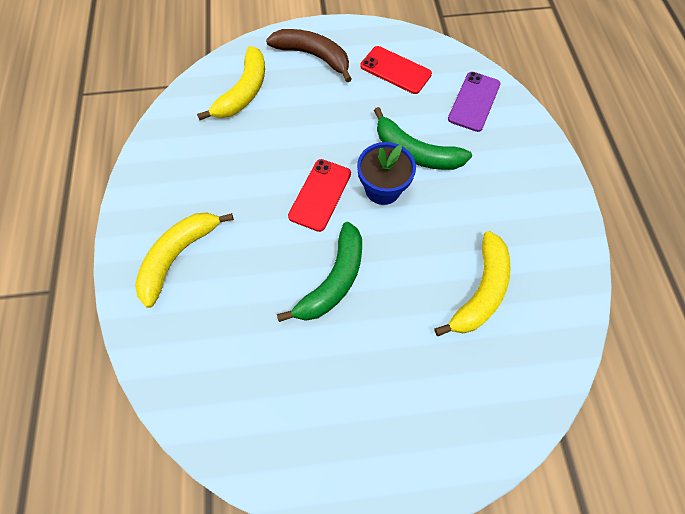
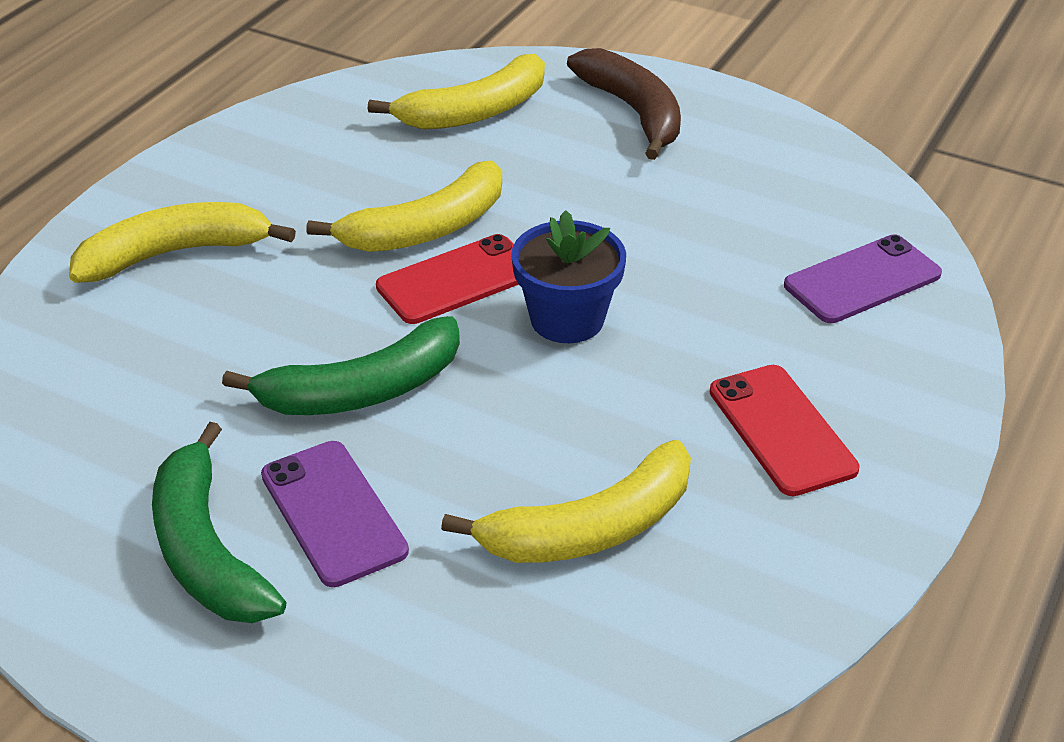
camera: 35 degrees right, 25 degrees down
(282, 173) = (426, 228): none -> yellow banana
(379, 352) = (333, 513): none -> purple phone
(395, 70) = (758, 182): red phone -> red phone (781, 430)
(415, 152) = (676, 299): green banana -> green banana (207, 550)

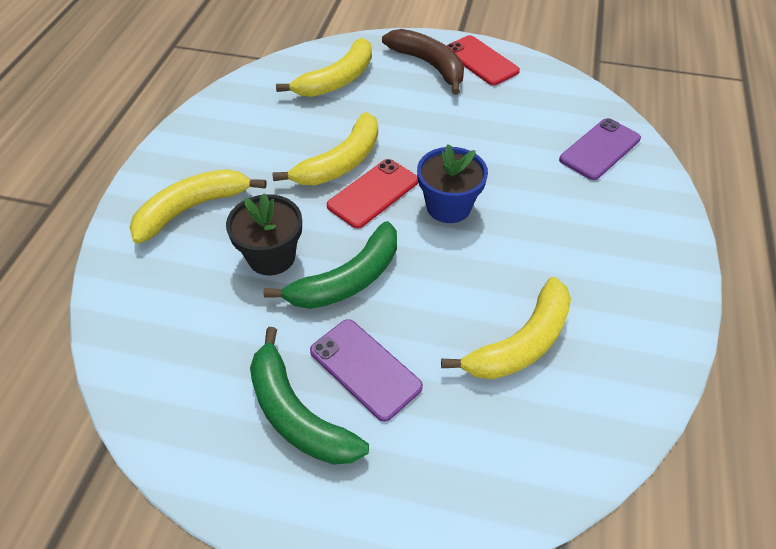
camera: 15 degrees left, 10 degrees up
(263, 338) = (271, 257): none -> black flower pot
(781, 430) = (598, 254): red phone -> red phone (481, 61)

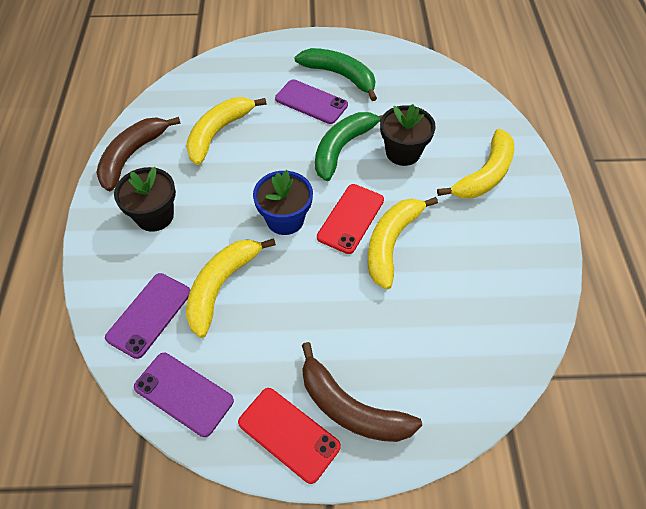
camera: 165 degrees right, 5 degrees up
(337, 80) = (446, 353): yellow banana -> yellow banana (221, 286)
(563, 94) = (183, 394): none -> purple phone
(606, 240) = (154, 216): none -> black flower pot
(650, 331) = (132, 156): none -> brown banana

